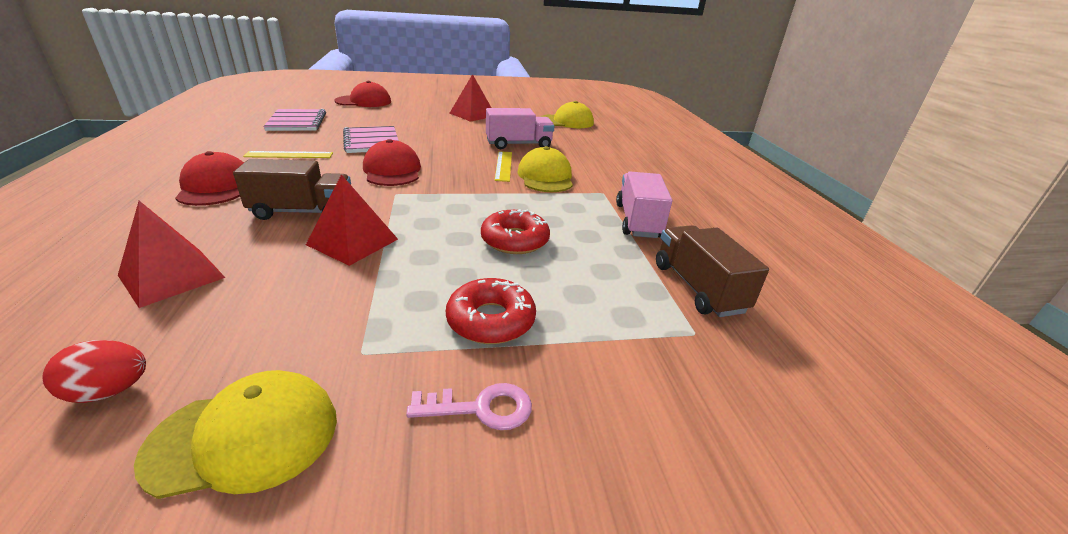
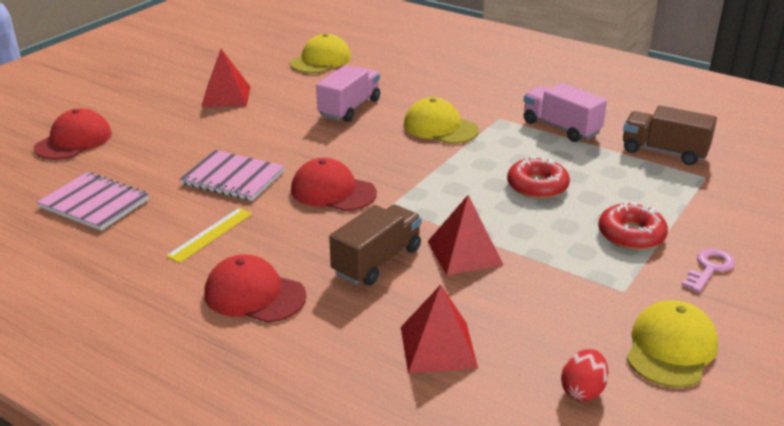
camera: 45 degrees left, 0 degrees up
(504, 166) = (392, 135): yellow ruler -> none

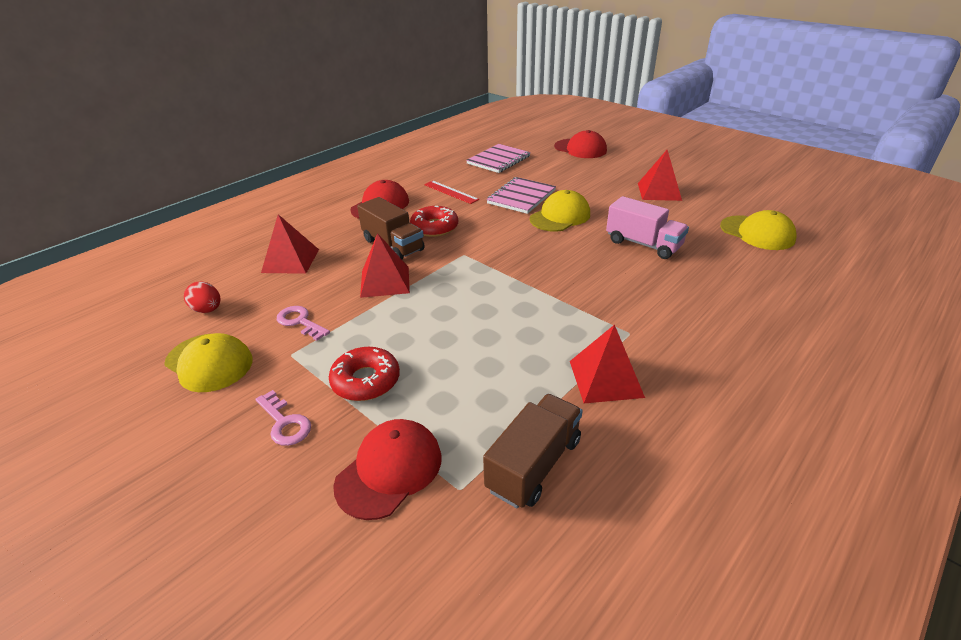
camera: 100 degrees right, 5 degrees up
(211, 234) = (450, 192): yellow ruler -> red ruler
(333, 191) = (492, 232): red cap -> red cap (389, 470)
(440, 127) = (604, 291): yellow cap -> yellow cap (560, 216)
(537, 186) = (474, 335): red donut -> red donut (434, 227)
(561, 128) = (605, 378): pink truck -> red pyramid
(568, 299) = (300, 322): none -> pink key

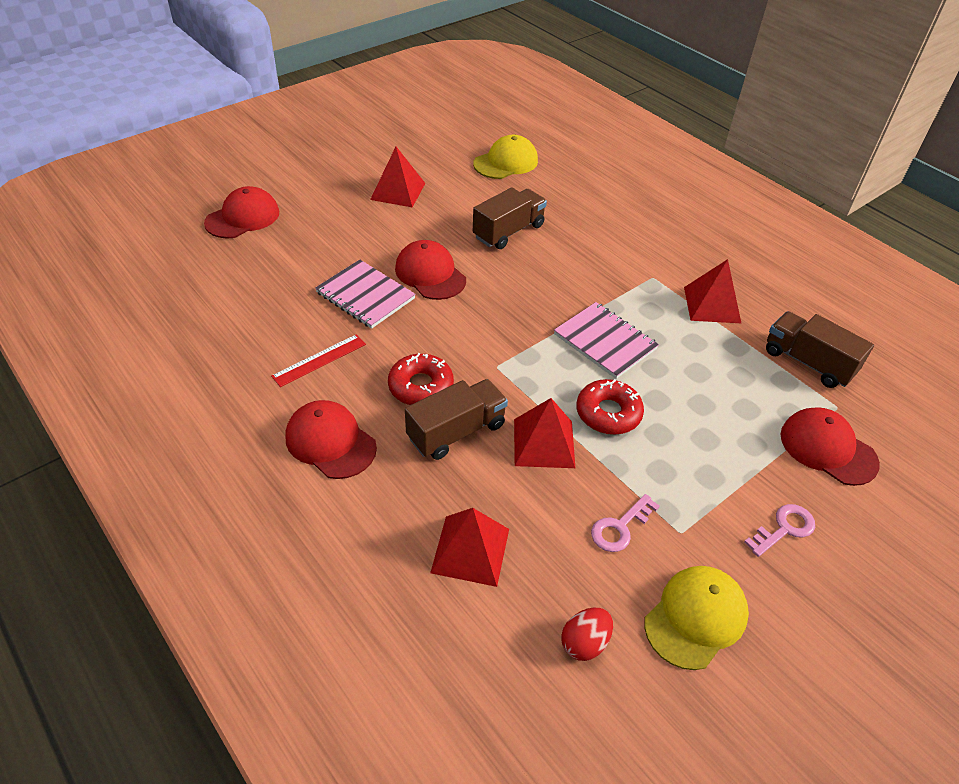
camera: 85 degrees left, 10 degrees up
(366, 381) = (721, 463): red donut -> red donut (608, 413)
(498, 160) = (233, 298): pink notebook -> pink notebook (605, 342)
(560, 216) = (430, 274): yellow cap -> red cap
(643, 244) = (508, 231): pink truck -> brown truck

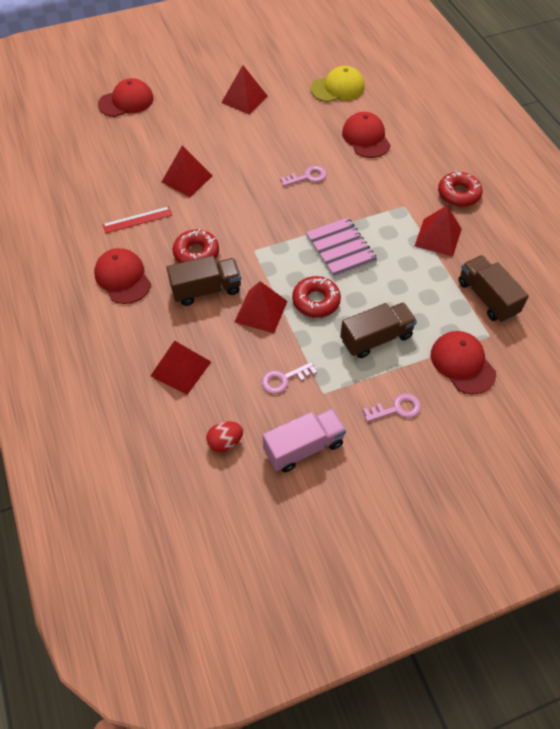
camera: 20 degrees right, 10 degrees up
(365, 295) = (187, 178): pink notebook -> red pyramid
(430, 274) = (239, 171): red cap -> red cap (366, 138)
(508, 231) = (312, 148): brown truck -> brown truck (376, 338)
(519, 266) = (307, 177): none -> pink key
(695, 617) = (303, 447): yellow cap -> pink truck
(707, 252) = (458, 194): none -> red donut

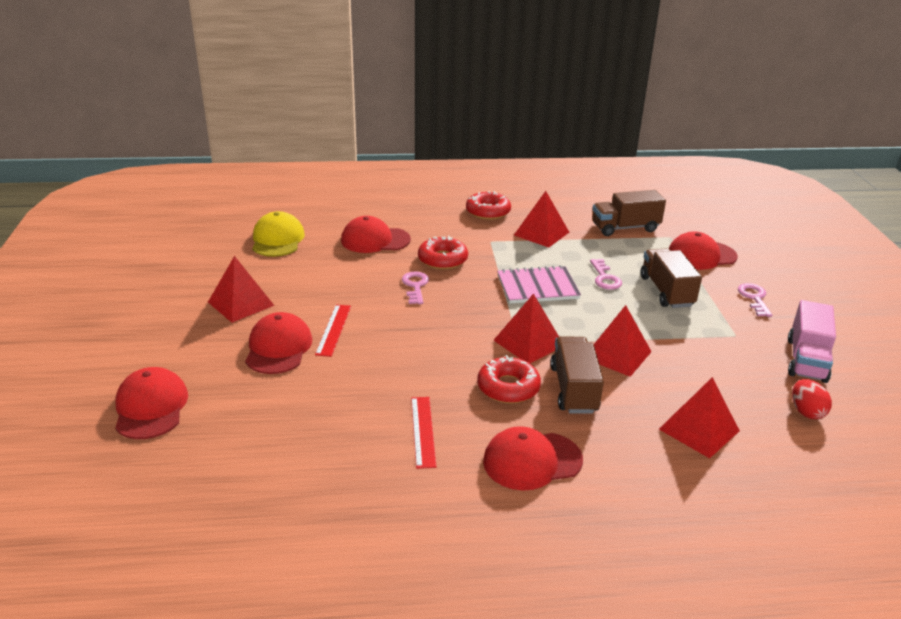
camera: 75 degrees left, 25 degrees down
(187, 178) = (364, 374): red pyramid -> red pyramid (528, 343)
(201, 132) = (278, 348): none -> red cap
(231, 150) = (334, 330): none -> red ruler
(284, 379) = (717, 356): pink key -> pink key (605, 278)
(303, 447) = (806, 360): pink truck -> pink truck turned 150 degrees counterclockwise
(316, 301) = (609, 316): red donut -> red donut (442, 260)

